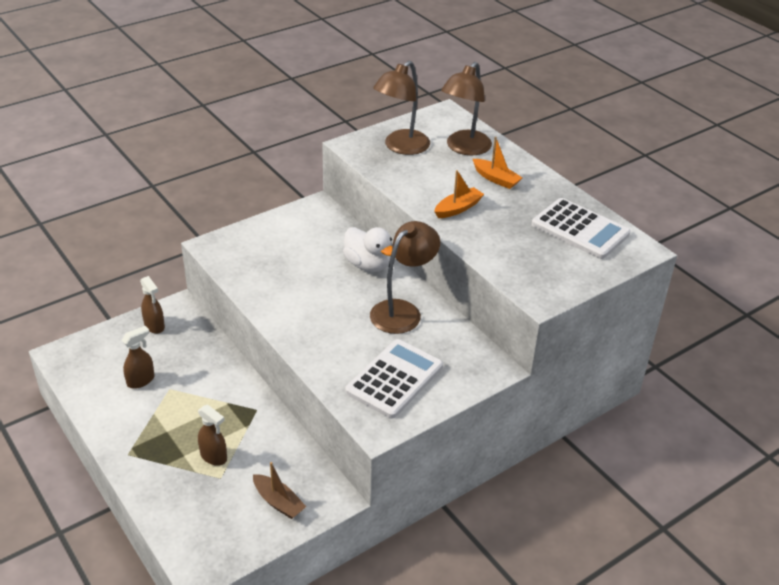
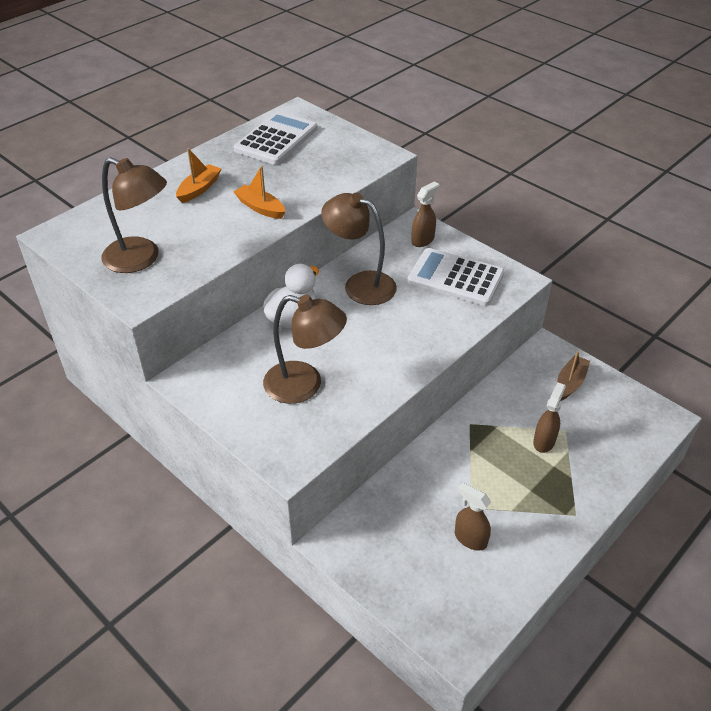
camera: 100 degrees left, 5 degrees up
(154, 326) = (375, 556): brown spray bottle -> brown spray bottle (423, 240)
(464, 148) = (138, 214): brown lamp -> brown lamp (304, 386)

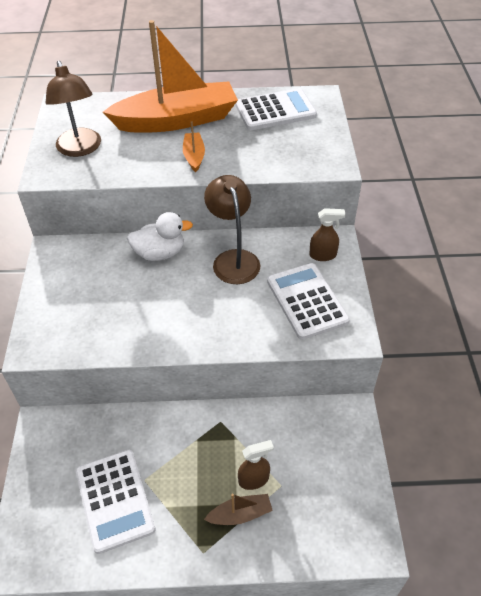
camera: 45 degrees right, 5 degrees up
(199, 189) = (177, 120): orange boat -> orange boat, size x2.46
(304, 386) = (106, 305): brown lamp -> none
(470, 539) = (115, 500): brown spray bottle -> white calculator
(570, 383) = (334, 453): brown boat -> brown boat (240, 514)

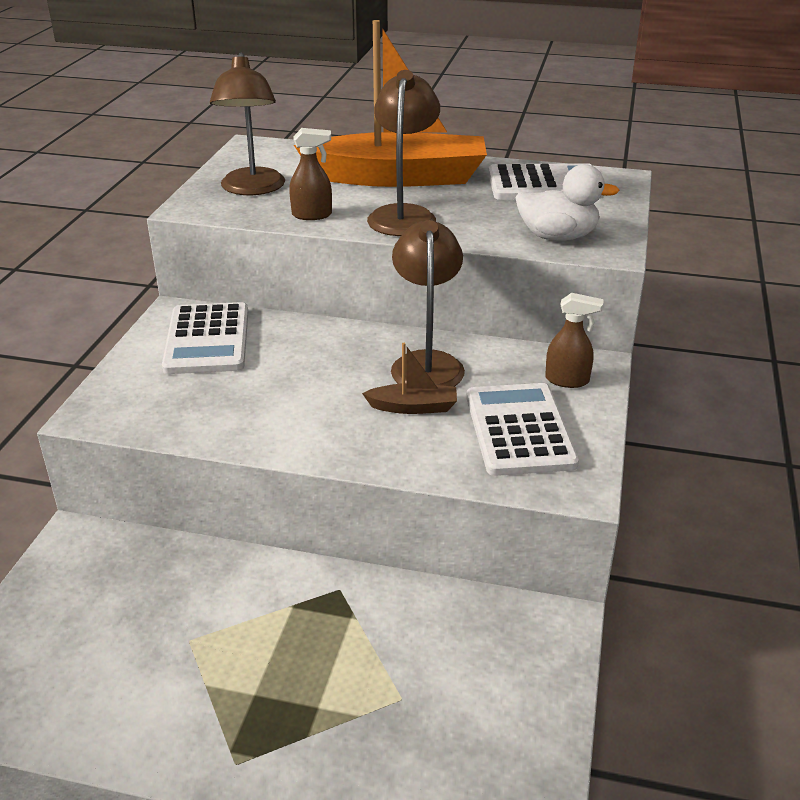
camera: 15 degrees right, 15 degrees down
(115, 500) = (133, 657): white calculator -> white calculator (207, 339)
(160, 253) = (322, 340): white duck -> white duck (557, 237)
(194, 156) = (403, 215): orange boat -> brown lamp
(240, 514) = (318, 723): brown boat -> brown boat (413, 407)
(254, 479) = (360, 680): brown spray bottle -> brown spray bottle (312, 215)

